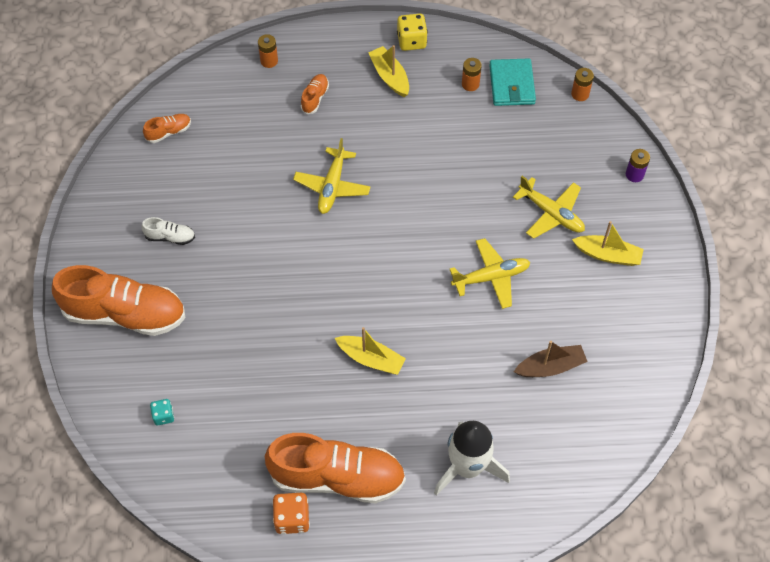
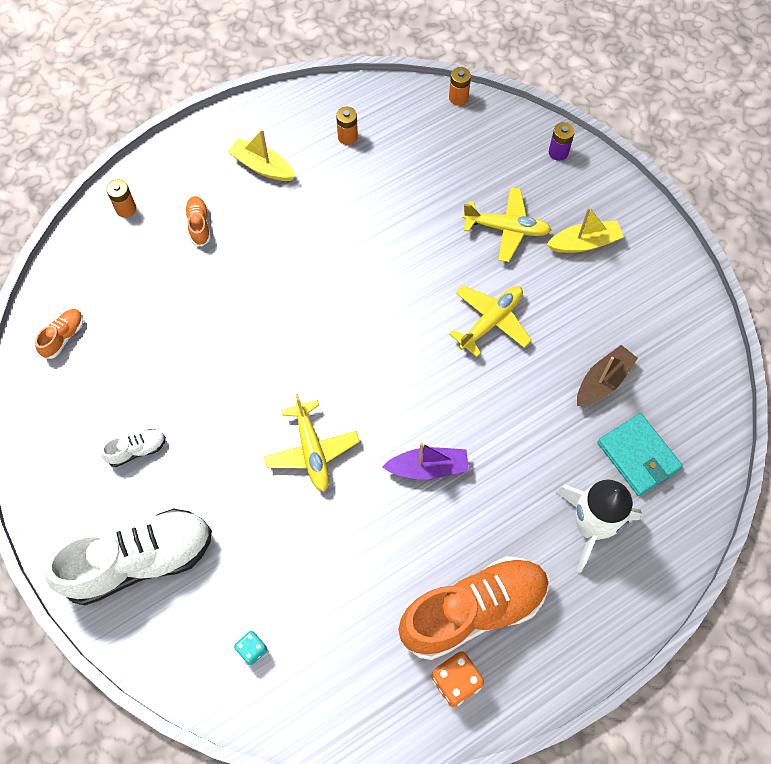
camera: 30 degrees left, 5 degrees up
(125, 314) = (139, 561): orange shoe -> white shoe
(332, 186) = (275, 308): yellow plane -> yellow plane (312, 451)
(371, 359) = (428, 468): yellow boat -> purple boat
(411, 41) = (261, 120): yellow dice -> none
(512, 84) = (388, 118): turquoise wallet -> turquoise wallet (638, 456)

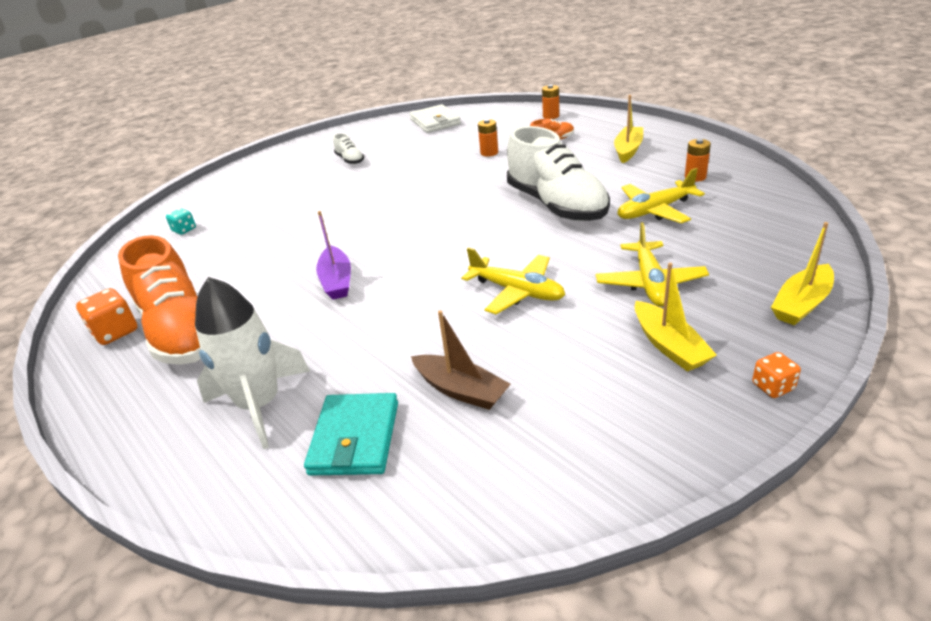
camera: 85 degrees right, 30 degrees down
(63, 337) = (435, 122): orange shoe -> white wallet
(139, 561) = (264, 178): white shoe -> white shoe (556, 205)
(312, 451) = (352, 222): yellow plane -> yellow plane (655, 211)
(458, 98) = (811, 223): orange battery -> orange battery (489, 153)
(558, 152) = (801, 304): purple battery -> yellow boat
(635, 204) = (773, 387): none -> orange dice
(638, 456) = (355, 438): turquoise wallet -> turquoise wallet turned 45 degrees counterclockwise

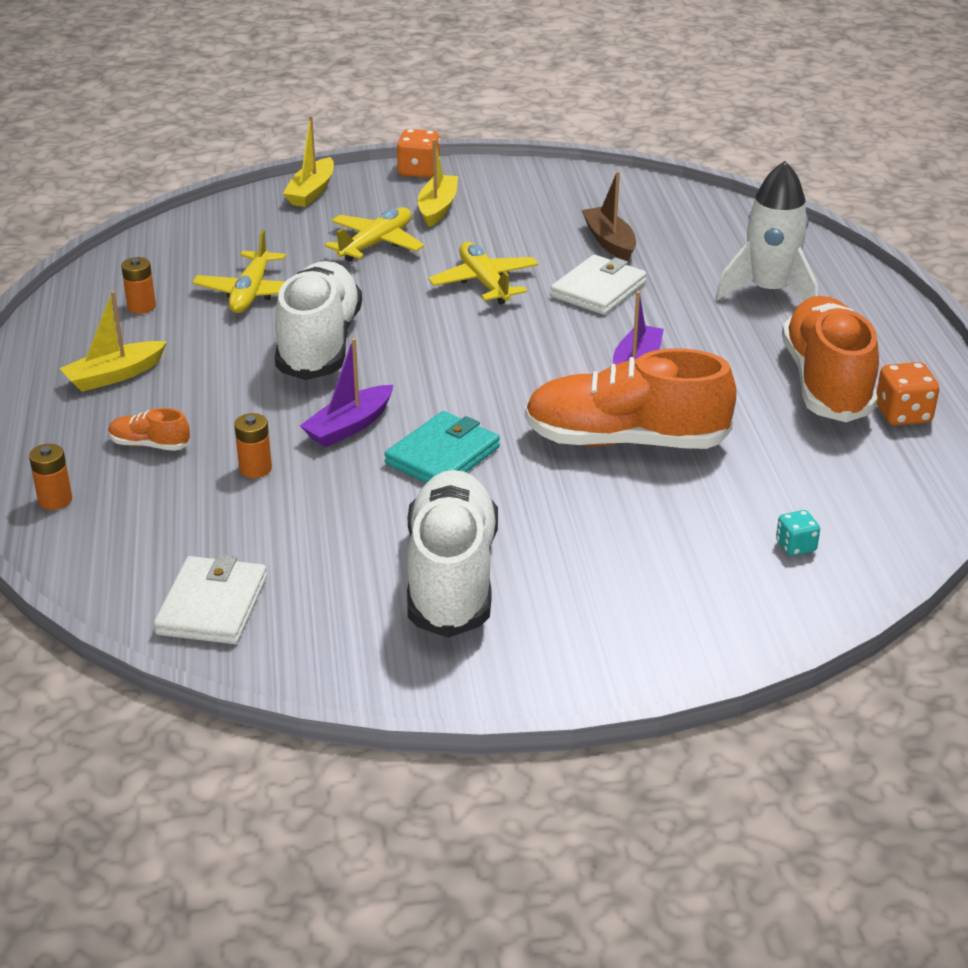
camera: 150 degrees left, 0 degrees up
(310, 237) = (625, 441): none -> orange shoe
(350, 160) = (451, 577): white shoe -> white shoe, size x2.38
(355, 438) = (707, 247): turquoise wallet -> turquoise wallet (442, 455)
(420, 329) = (598, 290): none -> white wallet
(472, 181) = (349, 426): none -> purple boat
(655, 211) = (251, 293): yellow plane -> yellow plane turned 90 degrees clockwise
(773, 387) = (419, 171): orange dice -> orange dice, size x1.61
(801, 304) = (311, 192): yellow boat -> yellow boat turned 120 degrees clockwise

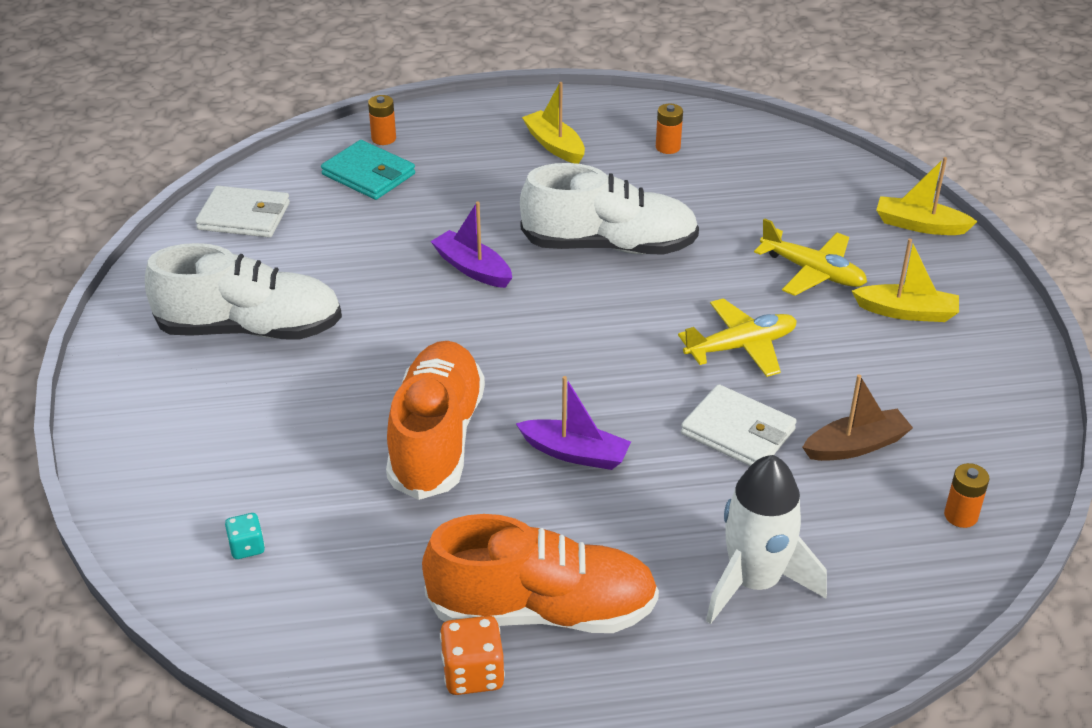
camera: 90 degrees right, 5 degrees up
(150, 445) = (452, 171): orange shoe -> none
(251, 293) = (699, 202): yellow plane -> none
(255, 469) = (413, 223): orange battery -> orange battery (961, 515)
(419, 171) = (996, 297): orange dice -> none
(442, 455) = (422, 322): turquoise wallet -> turquoise wallet (368, 174)

